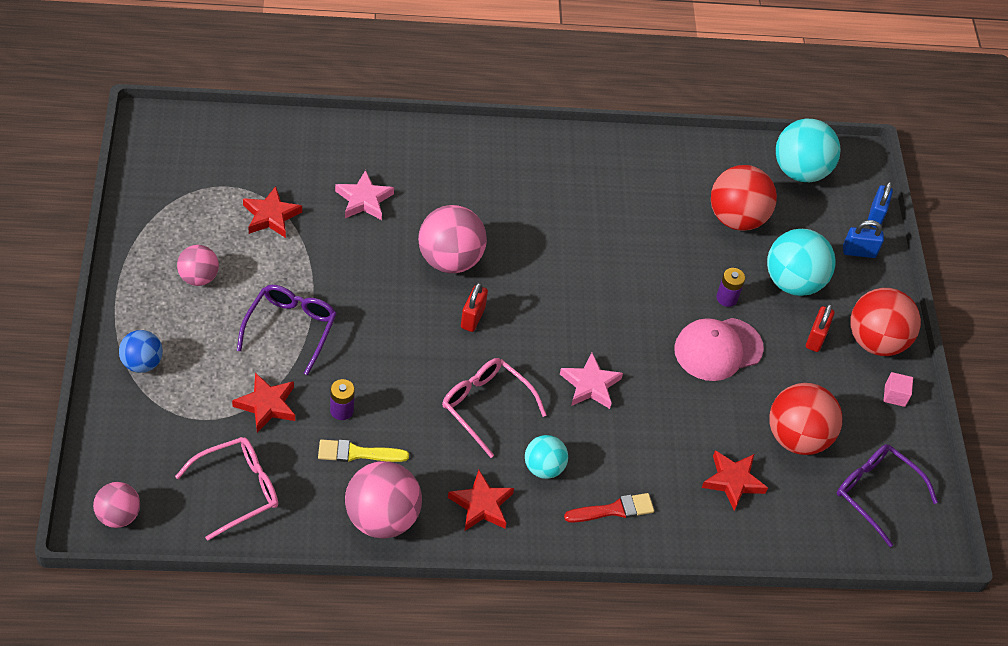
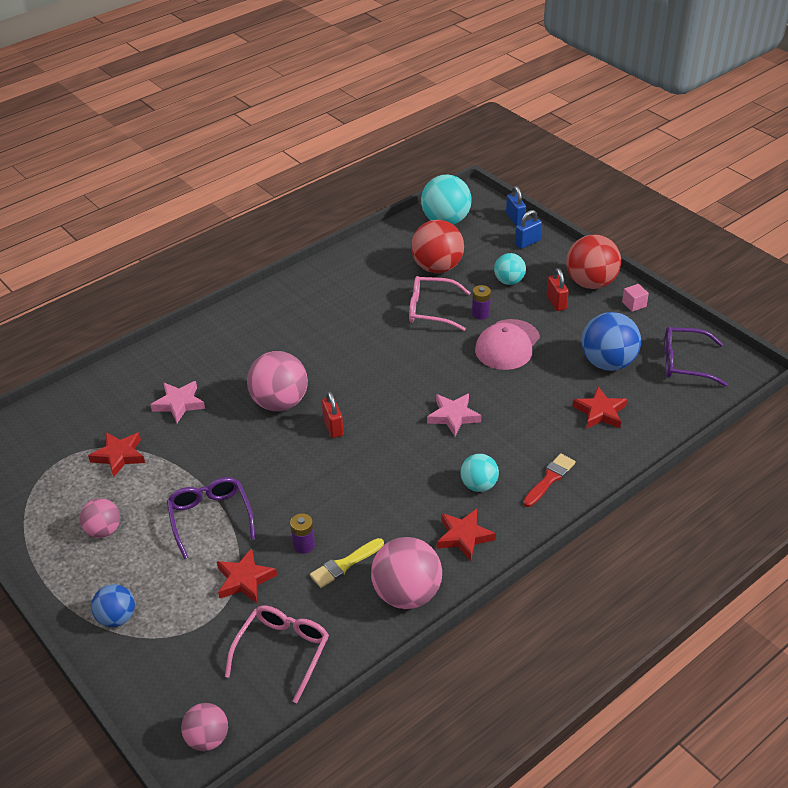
camera: 30 degrees left, 10 degrees down
(485, 406) = (400, 474): pink glasses -> pink glasses (431, 310)
(793, 282) = (509, 281): turquoise ball -> turquoise ball, size x0.59
(797, 437) = (607, 363): red ball -> blue ball

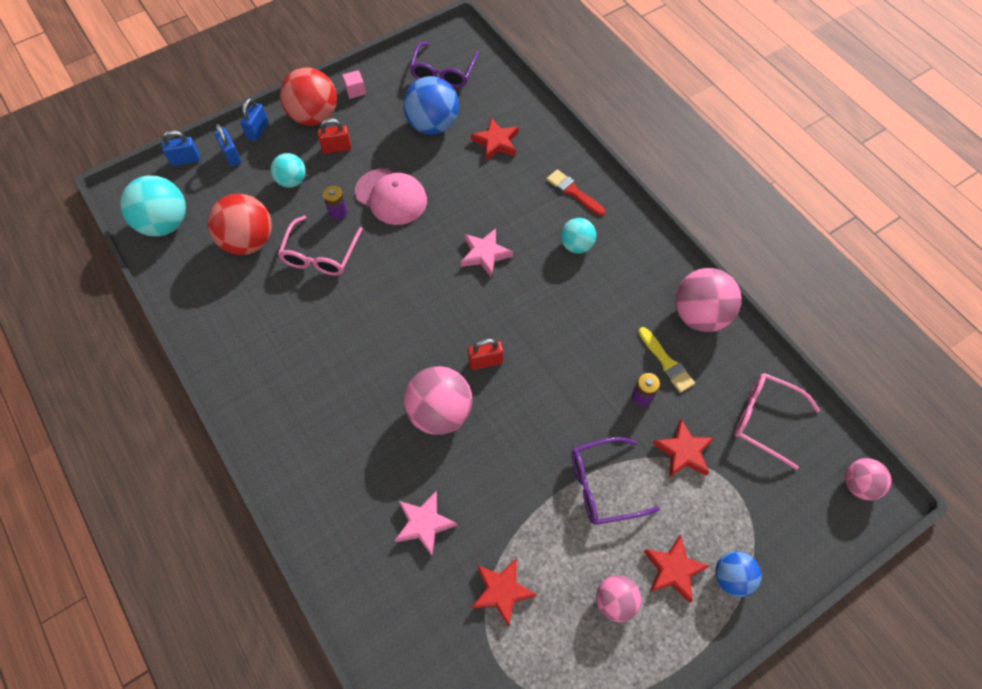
camera: 85 degrees left, 20 degrees up
(464, 536) = (636, 264): red star -> red star (673, 570)
(561, 252) = (258, 130): none -> blue padlock

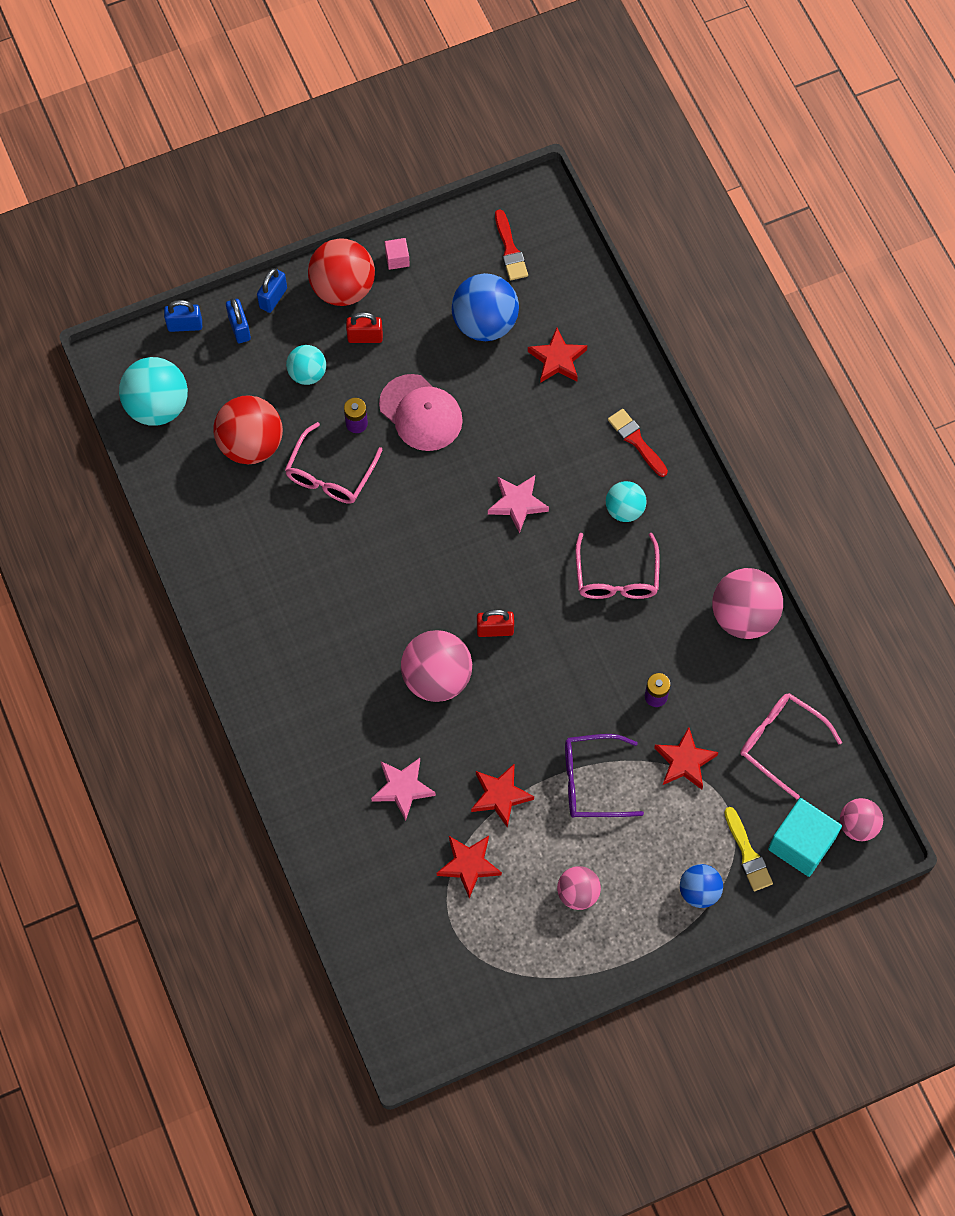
camera: 10 degrees right, 5 degrees up
(443, 73) = (510, 249): purple glasses -> red brush
(582, 300) = (616, 577): none -> pink glasses
(666, 362) = (692, 663): yellow brush -> yellow brush (747, 853)
(673, 570) = (643, 874): red star -> red star (500, 796)
(813, 512) = (801, 844): none -> turquoise cube

